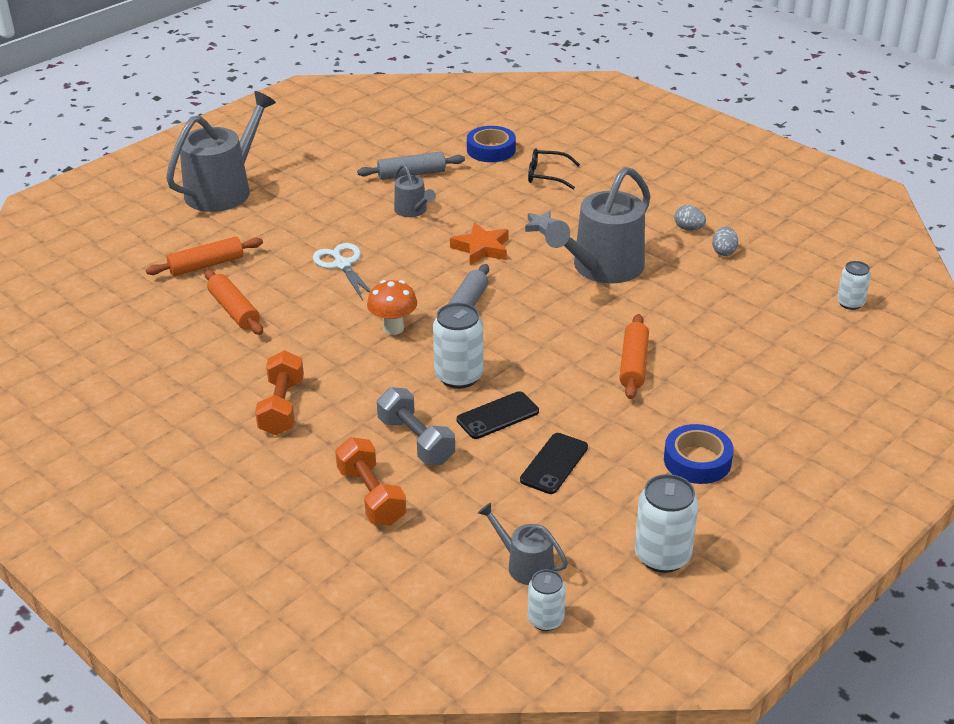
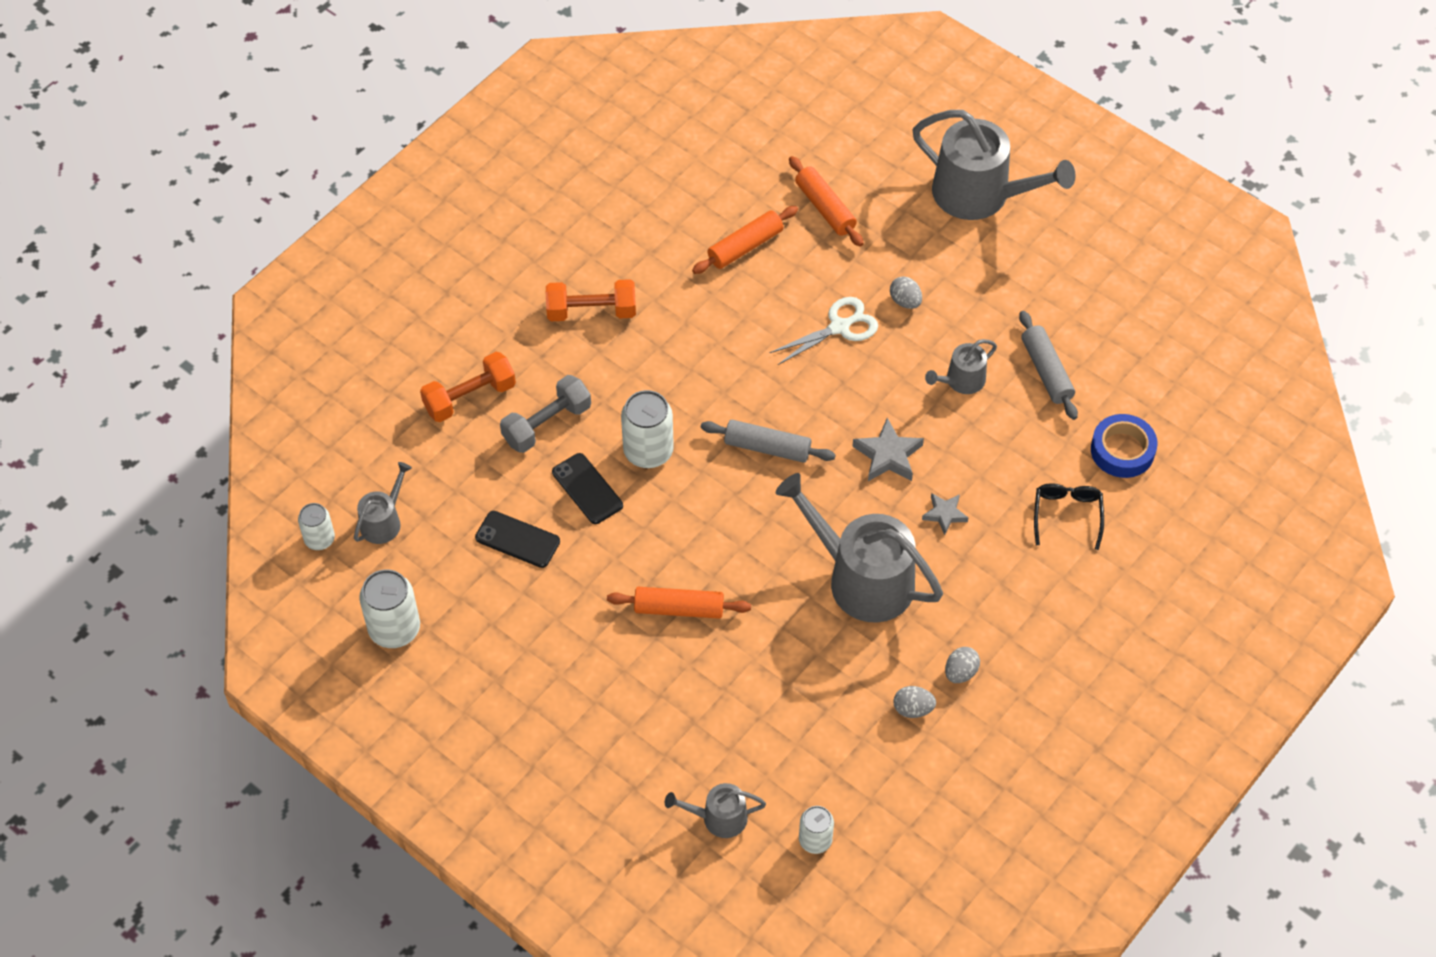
camera: 85 degrees right, 20 degrees up
(324, 231) = (905, 301): none -> grey egg
(393, 328) = (726, 387): orange mushroom -> none
(481, 248) = (888, 455): orange star -> grey star
(697, 460) = (526, 663): blue tape -> none
(840, 350) = (719, 818): none -> grey watering can

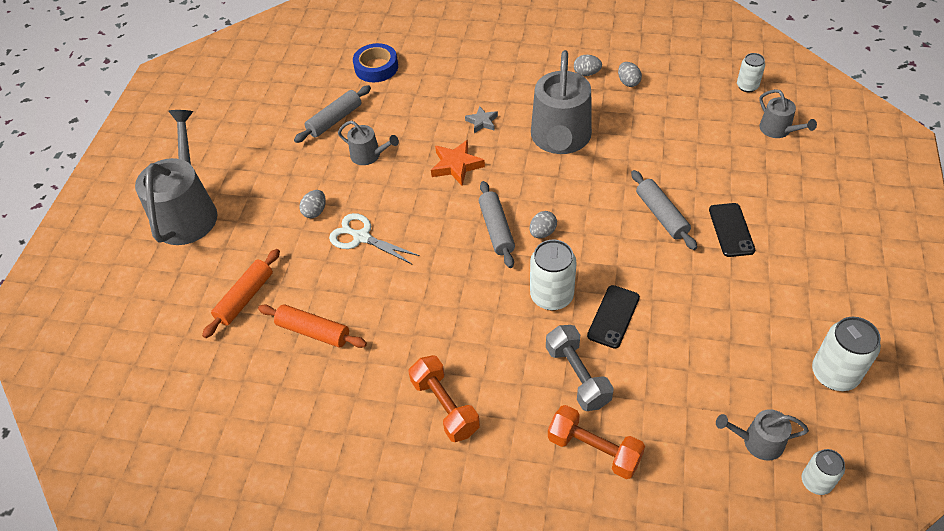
camera: 115 degrees left, 5 degrees down
(517, 539) = (692, 337): black phone -> black phone (731, 230)
(547, 424) = (577, 376): grey dumbbell -> grey dumbbell turned 45 degrees clockwise
(679, 608) = (661, 215): orange rolling pin -> grey rolling pin
(733, 486) = (542, 232): none -> grey egg
(888, 455) = (456, 165): grey star -> orange star
(1067, 515) = (441, 72): black glasses -> none

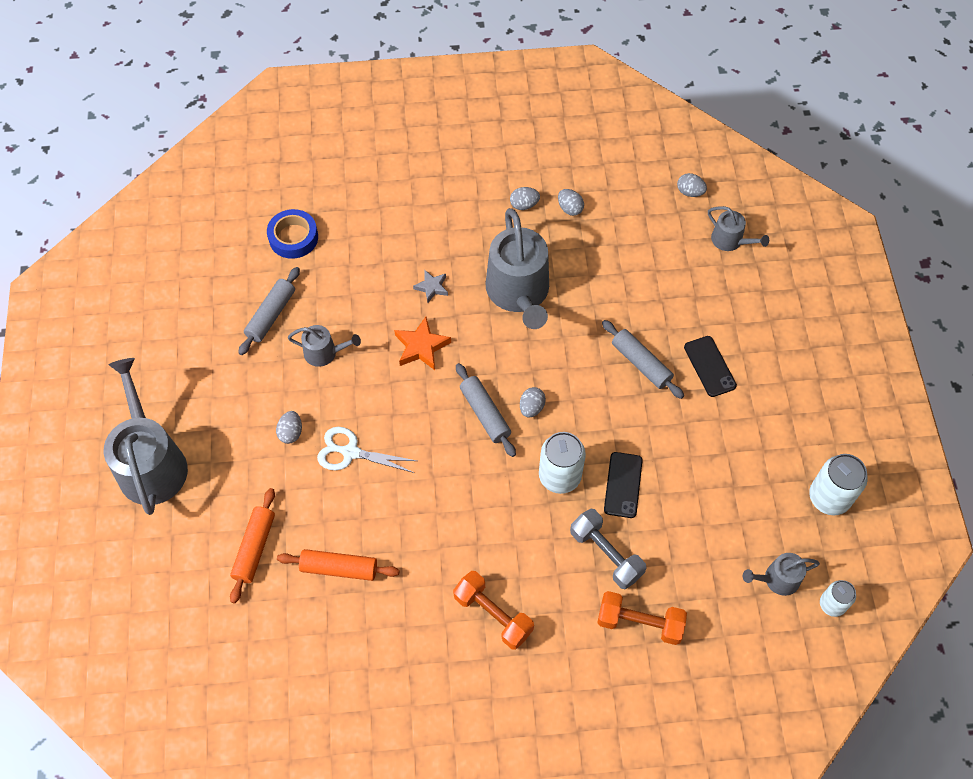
camera: 20 degrees left, 10 degrees up
(747, 86) = (690, 192): white can -> grey egg

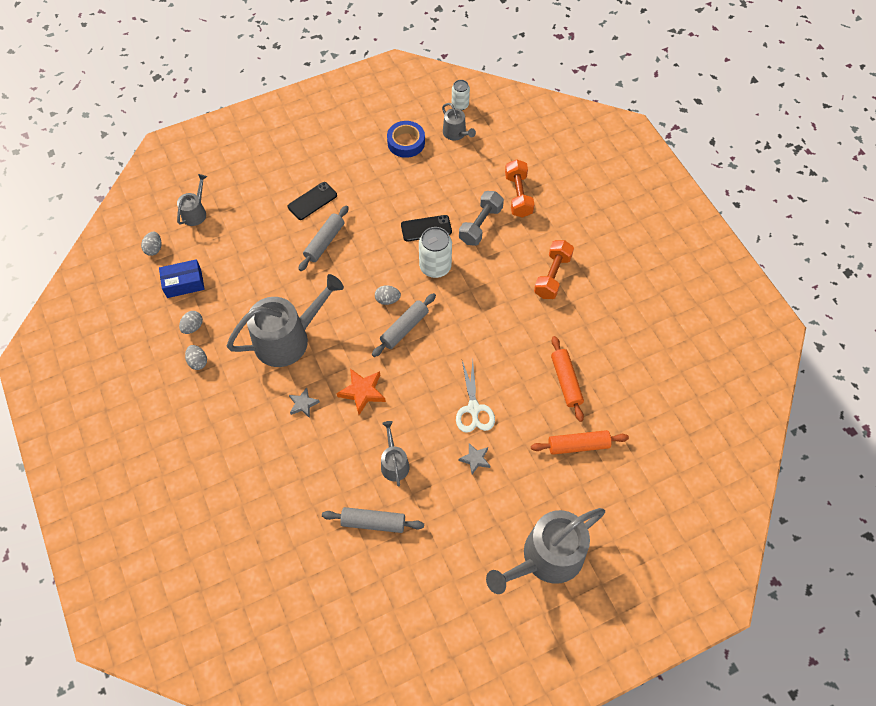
camera: 110 degrees left, 0 degrees up
(291, 432) = (475, 459): grey egg -> grey star
(293, 237) = (286, 538): blue tape -> blue tape (406, 142)
(631, 211) = (184, 283): none -> blue box
(829, 497) = (388, 119): white can -> none

